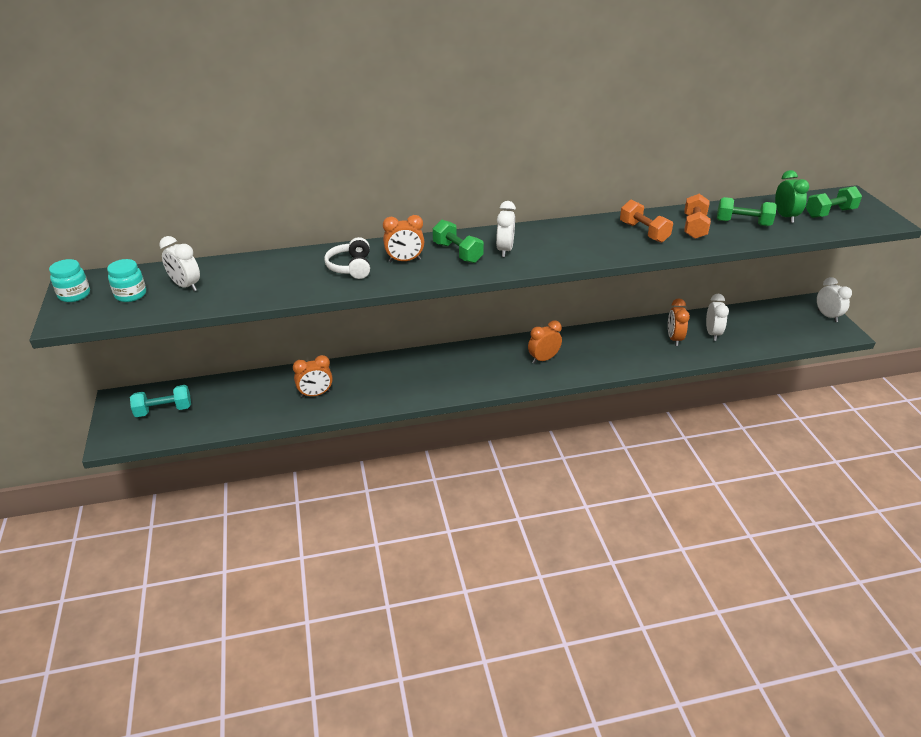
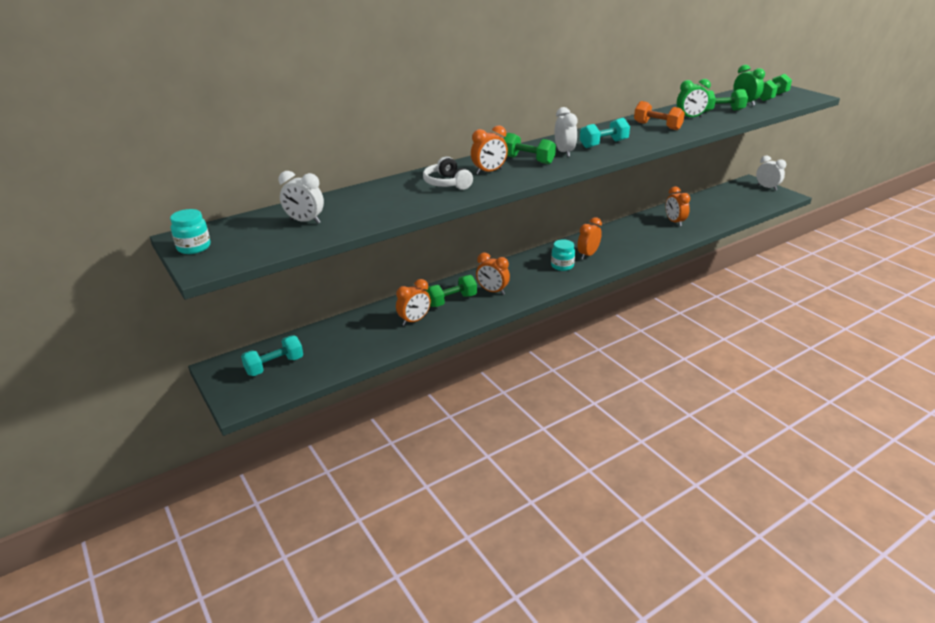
camera: 20 degrees left, 5 degrees down
(131, 295) = (255, 237): turquoise jar -> turquoise jar (562, 266)
(366, 380) = (451, 300): none -> green dumbbell
(413, 379) = (492, 291): none -> orange clock
(558, 246) = (603, 144): none -> turquoise dumbbell
(694, 227) = (690, 118): orange dumbbell -> green clock
(712, 334) = (699, 213): white clock -> none

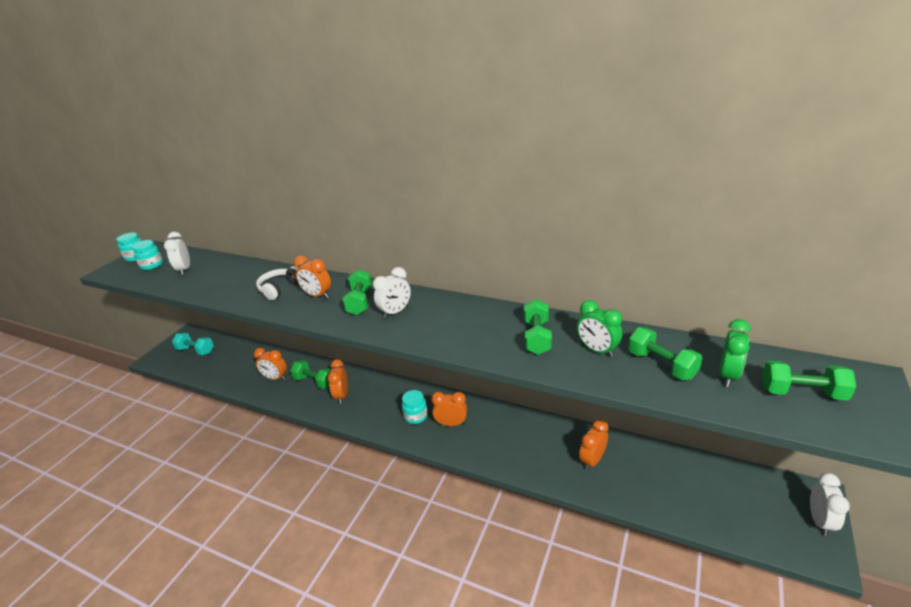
camera: 60 degrees right, 0 degrees up
(247, 239) = (152, 265): none -> turquoise jar
(603, 144) = (440, 324): turquoise dumbbell -> none
(657, 126) = (537, 337): orange dumbbell -> green dumbbell

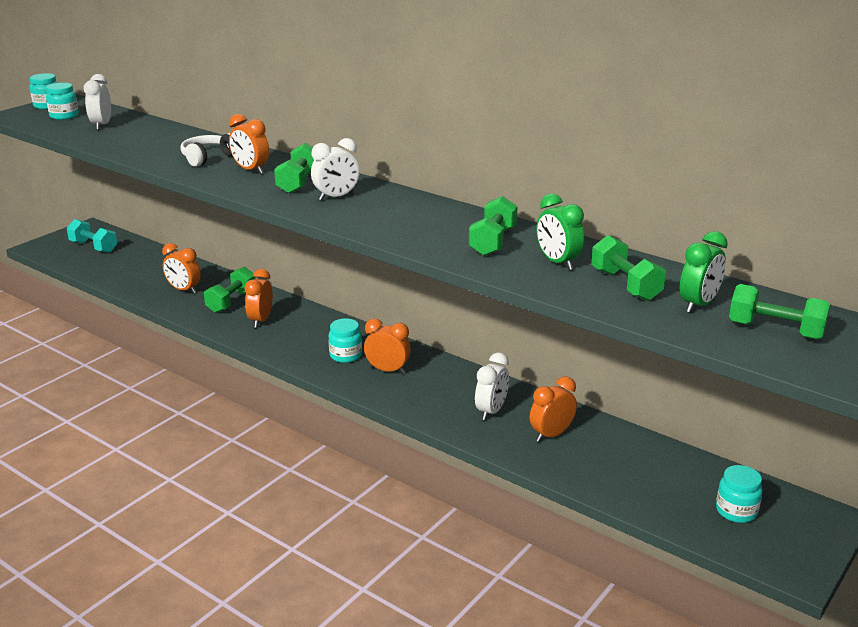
camera: 10 degrees right, 5 degrees down
(314, 382) = (231, 301): green dumbbell -> green dumbbell turned 75 degrees clockwise
(753, 506) = (736, 511): none -> turquoise jar
(819, 521) = (814, 540): white clock -> white clock (491, 411)

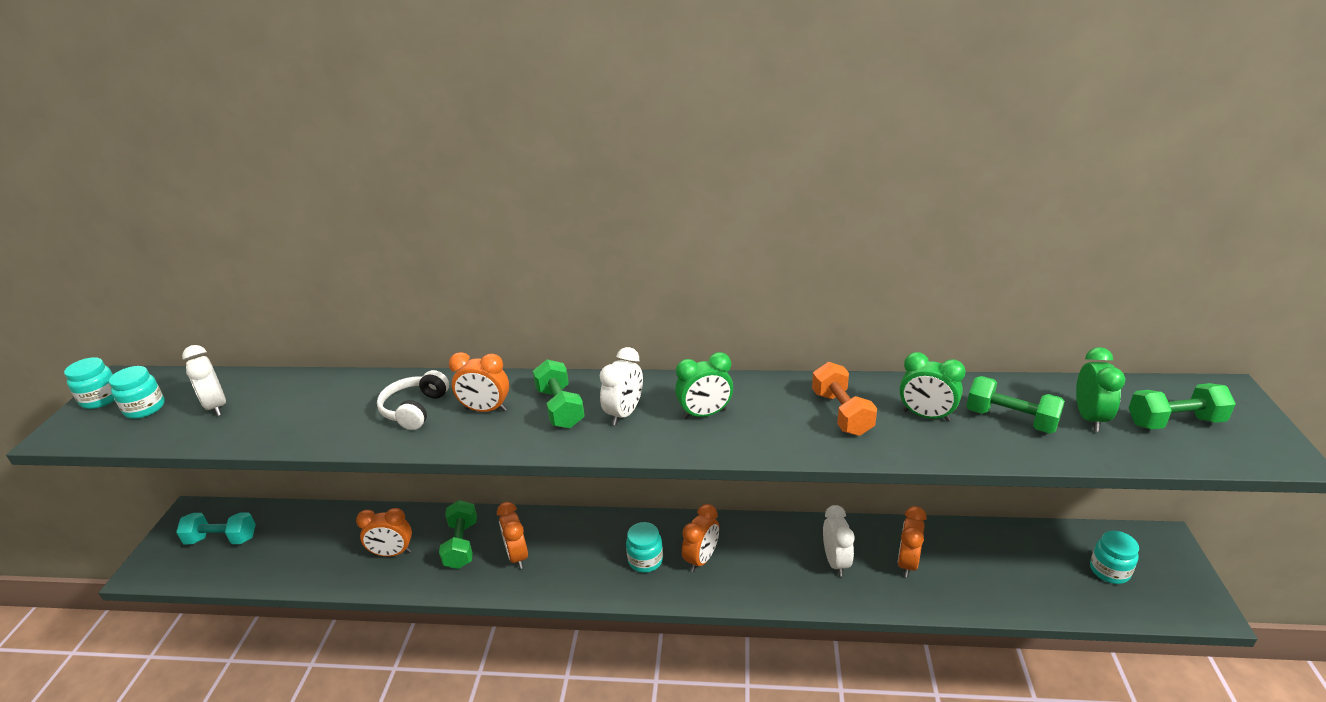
camera: 30 degrees left, 5 degrees up
(387, 370) = (701, 559): orange clock -> orange clock turned 135 degrees clockwise
(391, 213) = (705, 414): none -> green clock
(493, 242) = (841, 413): green dumbbell -> orange dumbbell

